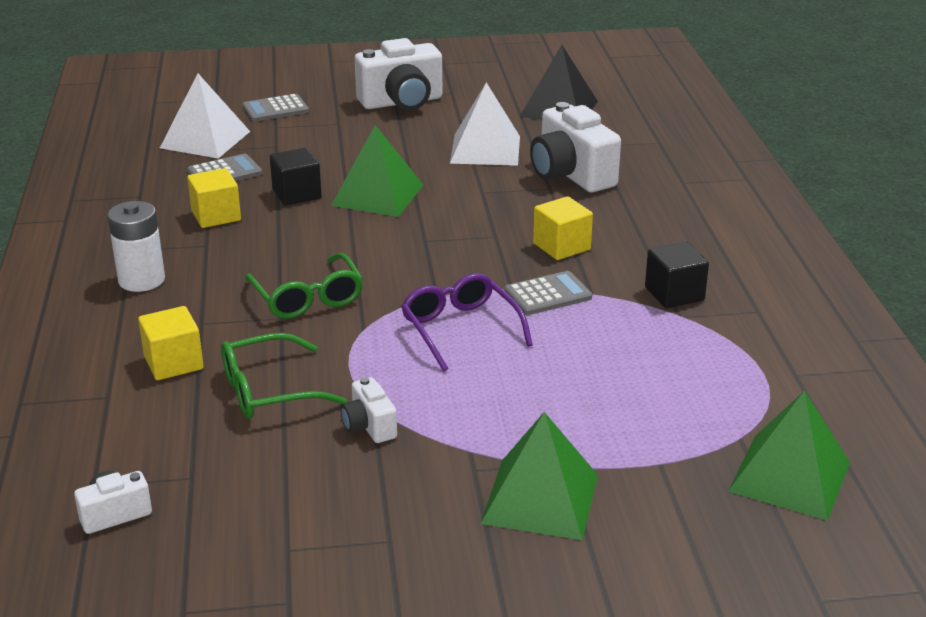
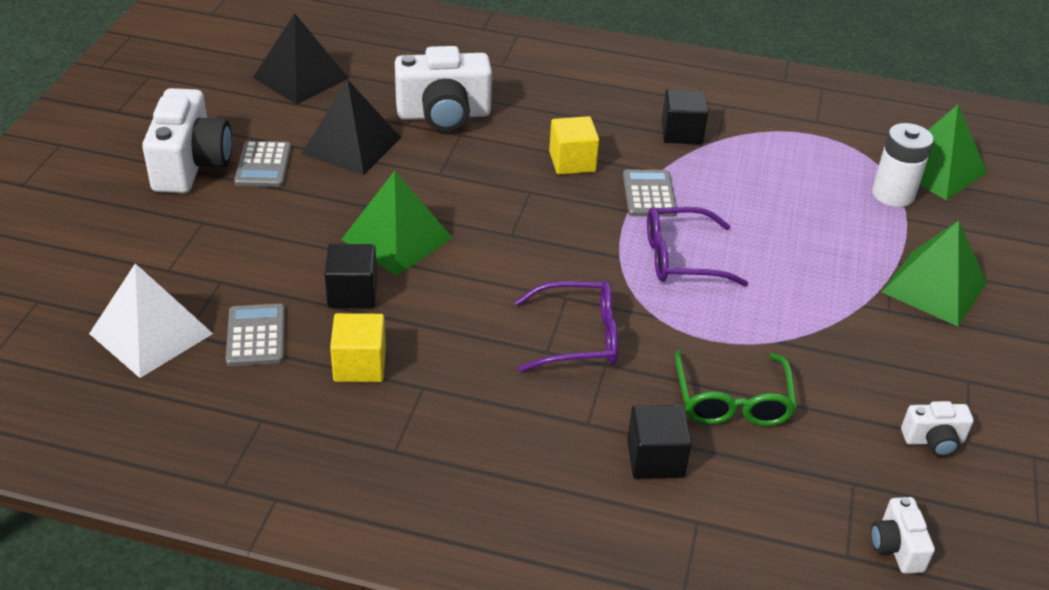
camera: 70 degrees left, 10 degrees up
(141, 280) = (471, 453): white battery -> white battery (893, 194)
(173, 363) = (655, 458): yellow cube -> black cube
(275, 109) = (118, 259): grey calculator -> grey calculator (263, 165)
(307, 298) = (578, 337): green glasses -> purple glasses
(369, 426) = (811, 351): white camera -> white camera (933, 440)
(485, 149) = (351, 145): white pyramid -> black pyramid

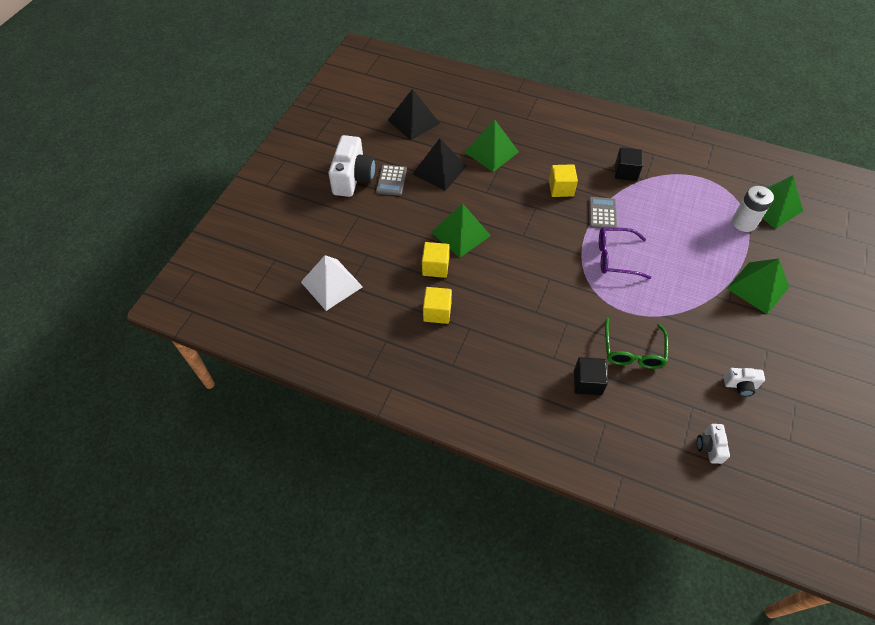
camera: 10 degrees right, 15 degrees up
(256, 336) = (384, 290): grey calculator -> none
(352, 293) = (435, 267): black cube -> yellow cube
(444, 115) = (491, 152): white camera -> green pyramid
(578, 337) = (553, 304): purple glasses -> none

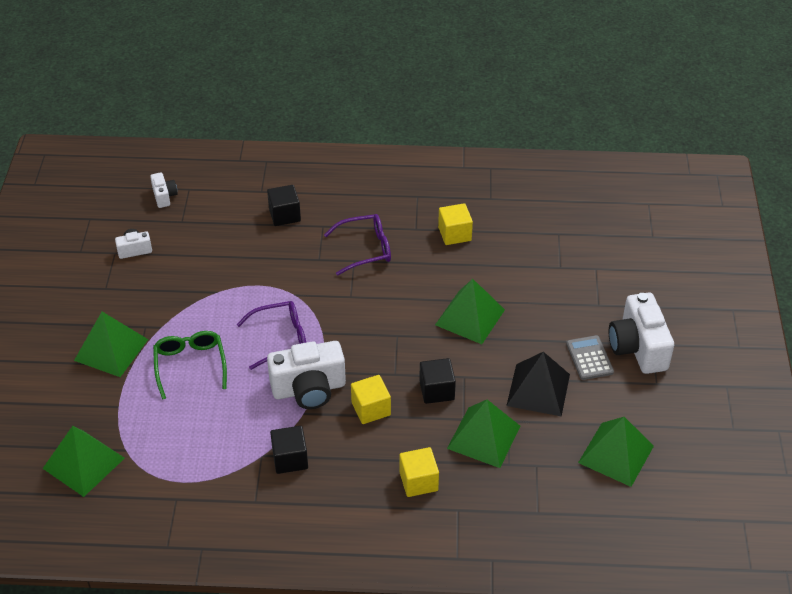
camera: 160 degrees right, 10 degrees down
(331, 284) = (576, 230): white pyramid -> none
(413, 121) = (616, 454): black pyramid -> green pyramid
(435, 267) = (479, 274): yellow cube -> yellow cube (418, 481)
(510, 188) = (436, 390): none -> black cube
(522, 320) = (365, 249): none -> purple glasses
(602, 213) = (309, 389): grey calculator -> white camera
(633, 351) = (245, 251): green glasses -> green glasses (190, 365)
(744, 223) = (124, 428): white battery -> none

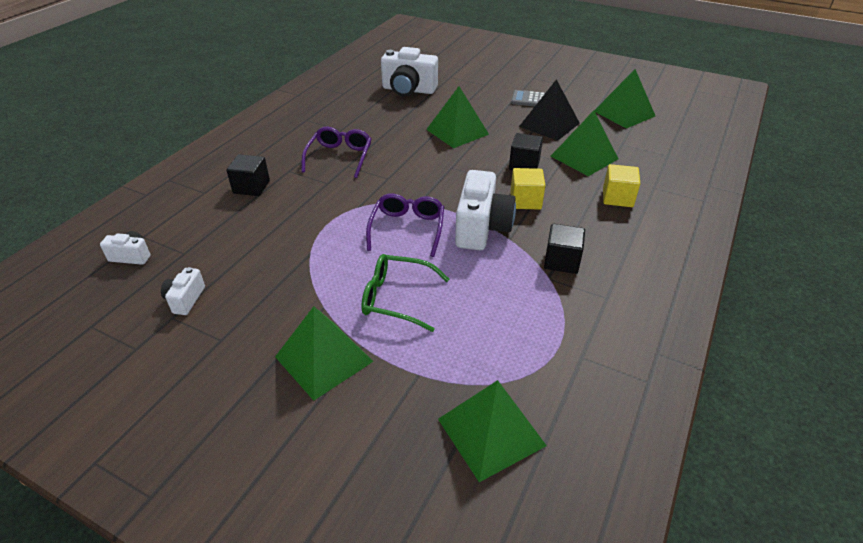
camera: 65 degrees left, 5 degrees down
(454, 234) = (364, 115): yellow cube -> none
(638, 348) = (533, 82): white camera -> white camera (408, 90)

